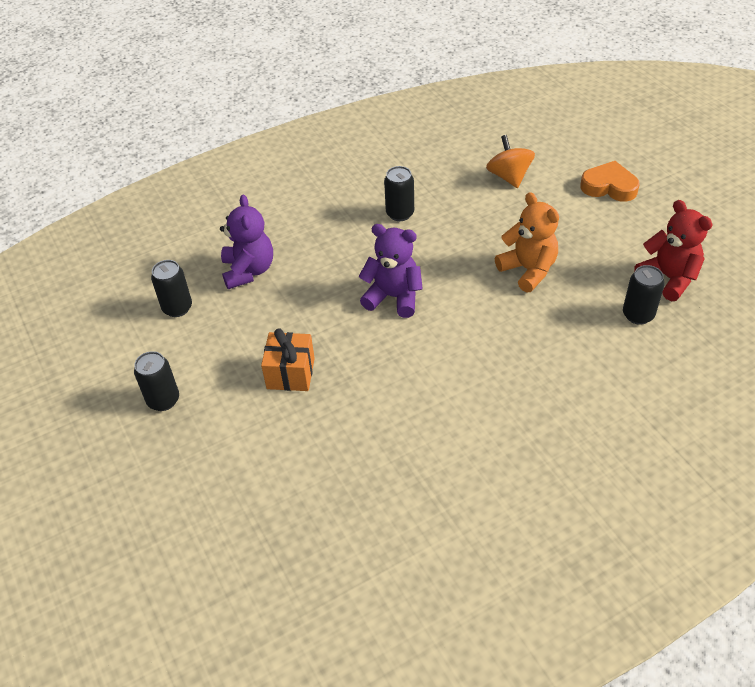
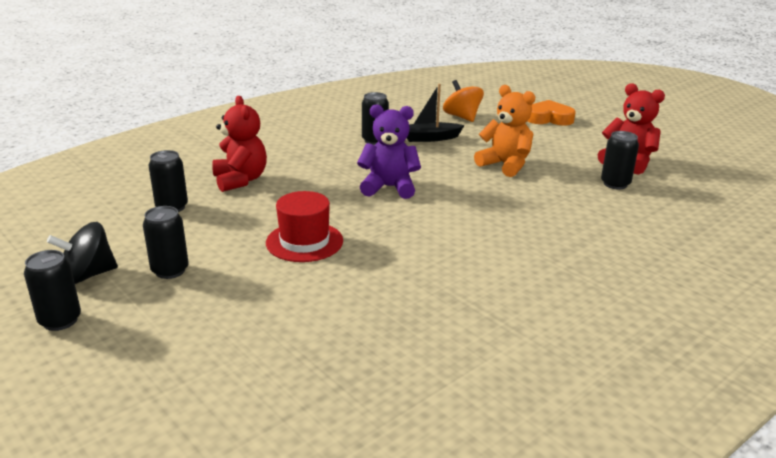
camera: 15 degrees left, 20 degrees down
(66, 454) = (60, 320): none -> black can
(93, 398) = (88, 275): none -> black spinning top
(248, 271) = (240, 180): purple teddy bear -> red teddy bear
(290, 373) = (304, 242): orange gift -> red hat
(460, 214) = (430, 138): none -> black boat

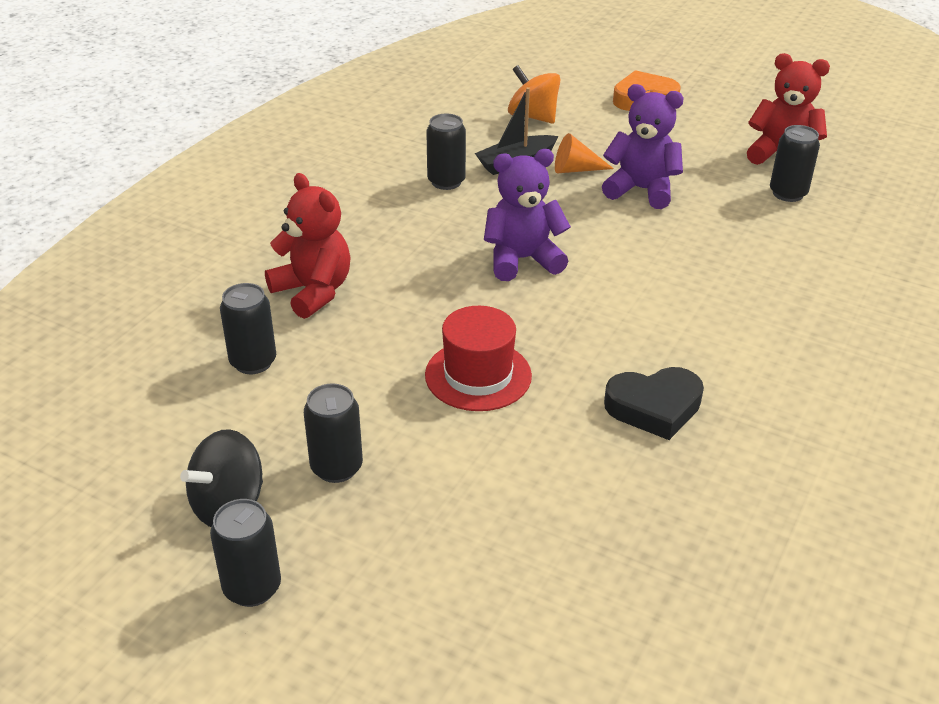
camera: 20 degrees left, 10 degrees up
(410, 284) = (654, 407): none -> black heart
(468, 147) = (576, 169): none -> orange cone
(505, 165) = (641, 190): orange teddy bear -> purple teddy bear

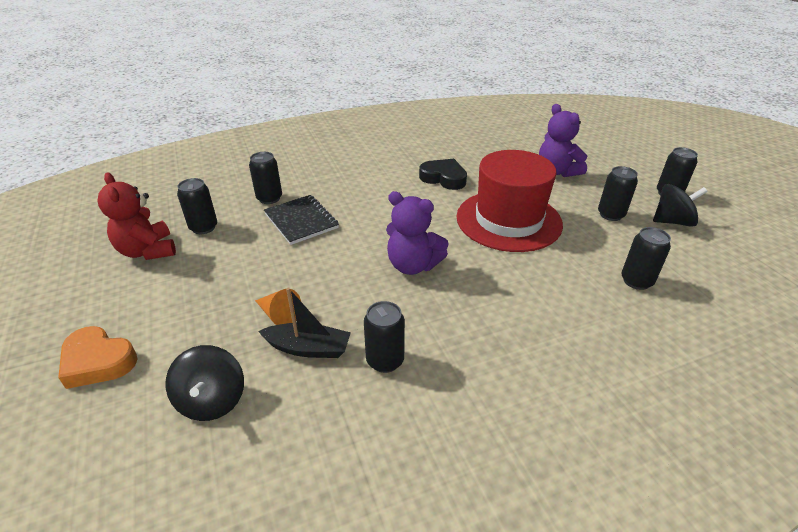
camera: 140 degrees left, 0 degrees up
(313, 292) = (571, 310): red teddy bear -> none
(478, 375) = (508, 220): red hat -> red hat, size x1.69
(533, 117) = (212, 400): orange spinning top -> black spinning top
(641, 190) = (270, 274): purple teddy bear -> purple teddy bear (557, 171)
(713, 247) = (301, 221): none -> black notebook
(801, 253) = (269, 198): none -> black can

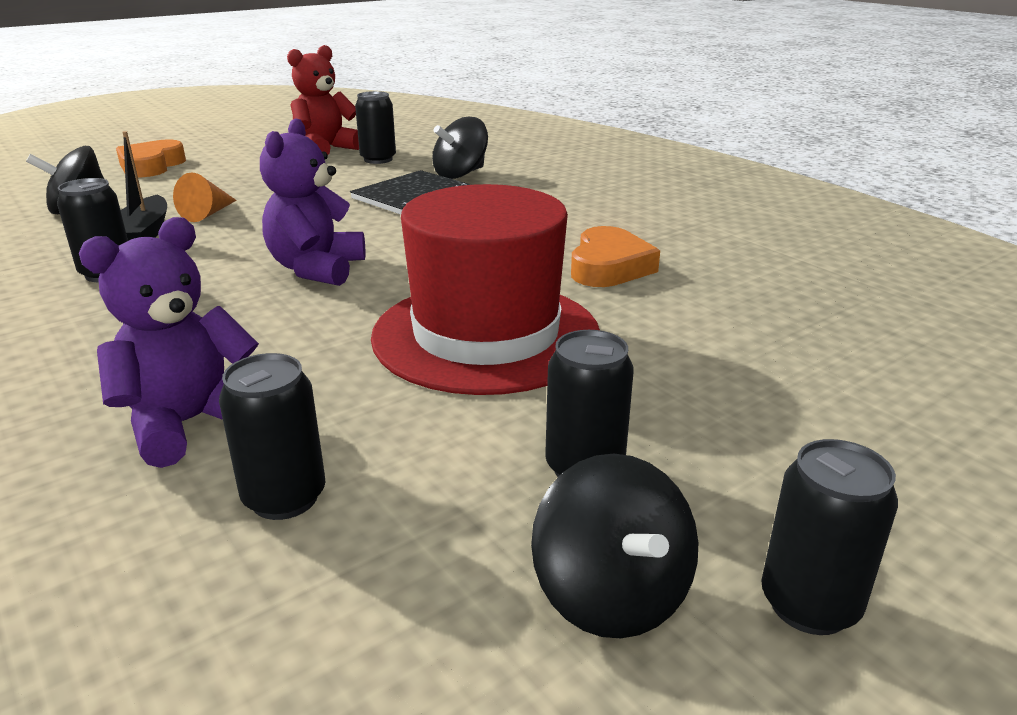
camera: 75 degrees right, 10 degrees down
(269, 198) = (460, 174): black can -> black spinning top
(444, 178) = (609, 267): black heart -> orange heart
(557, 171) = (759, 385): purple teddy bear -> purple teddy bear (190, 423)

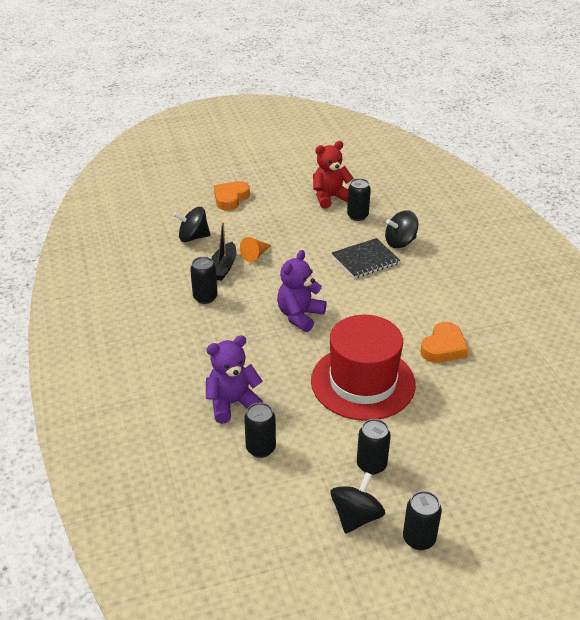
camera: 20 degrees right, 10 degrees up
(611, 595) = (356, 516): black spinning top -> black spinning top turned 150 degrees counterclockwise

